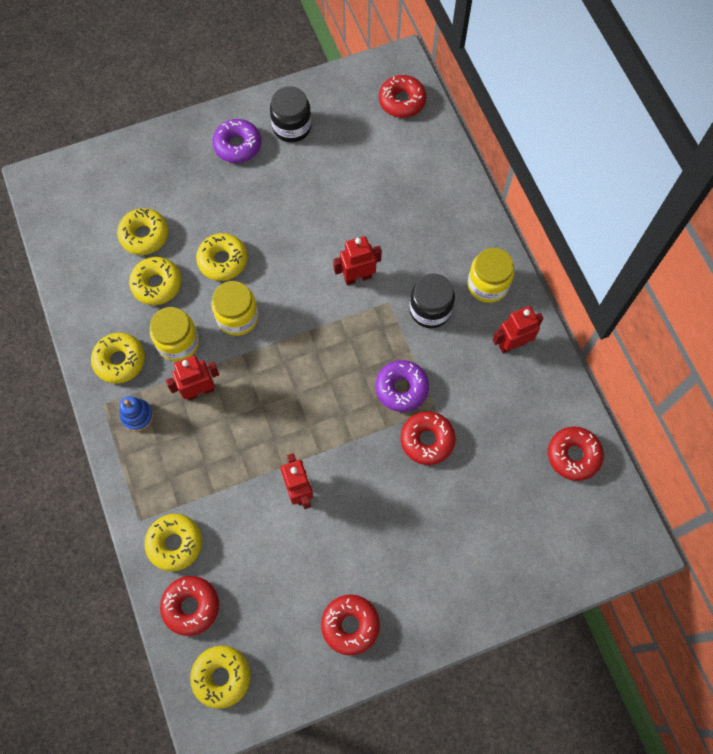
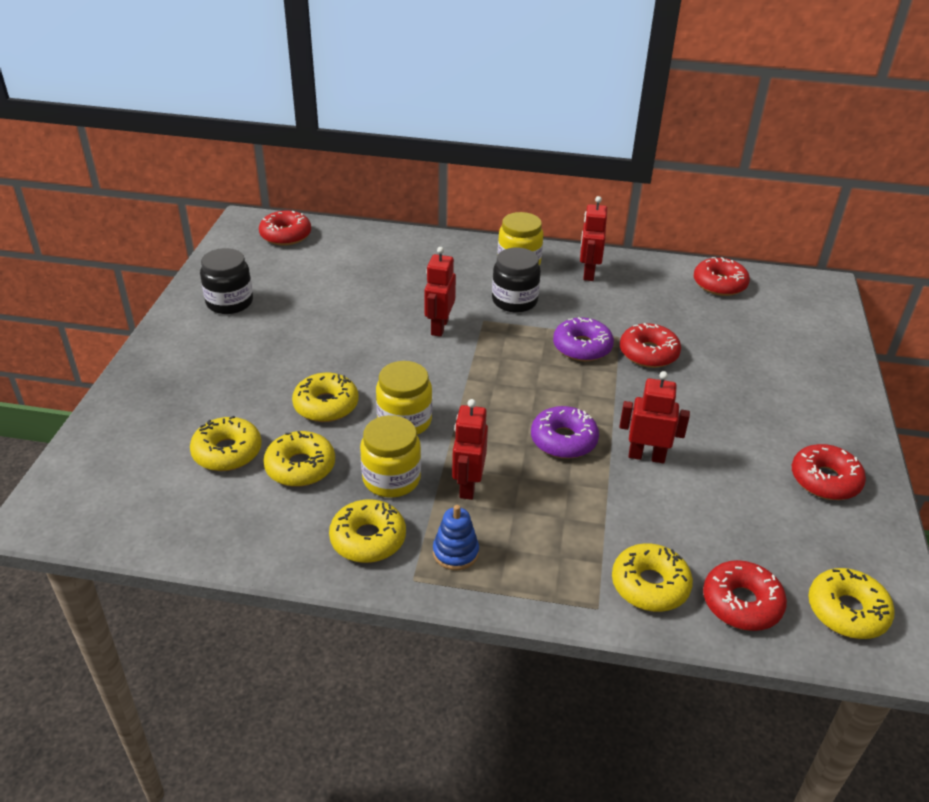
camera: 60 degrees left, 30 degrees down
(237, 145) = (204, 343): purple donut -> purple donut (563, 440)

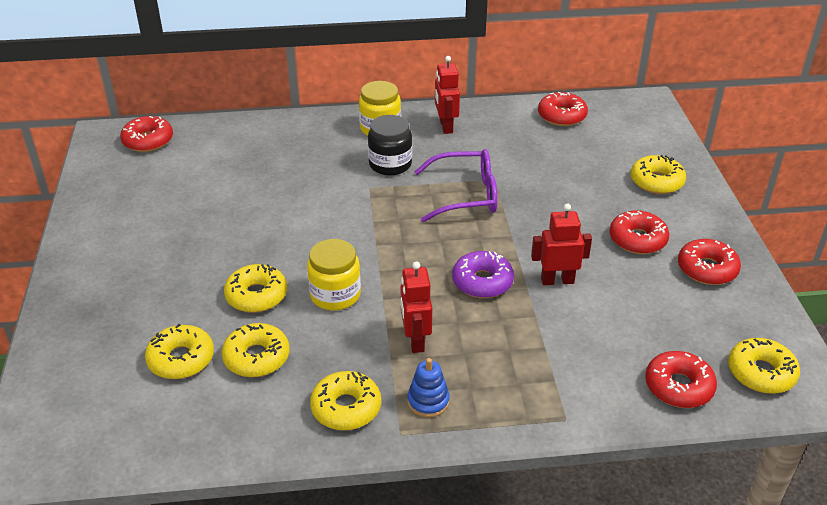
camera: 15 degrees left, 0 degrees up
(229, 302) = (120, 216): black jar -> none
(391, 479) = (345, 349): yellow jar -> none
(439, 327) = (331, 202): red robot -> none
(582, 347) = (466, 195): purple donut -> purple glasses
(648, 353) = (525, 189): red donut -> red donut (637, 239)
(650, 585) = (601, 390): yellow donut -> yellow donut (656, 182)

